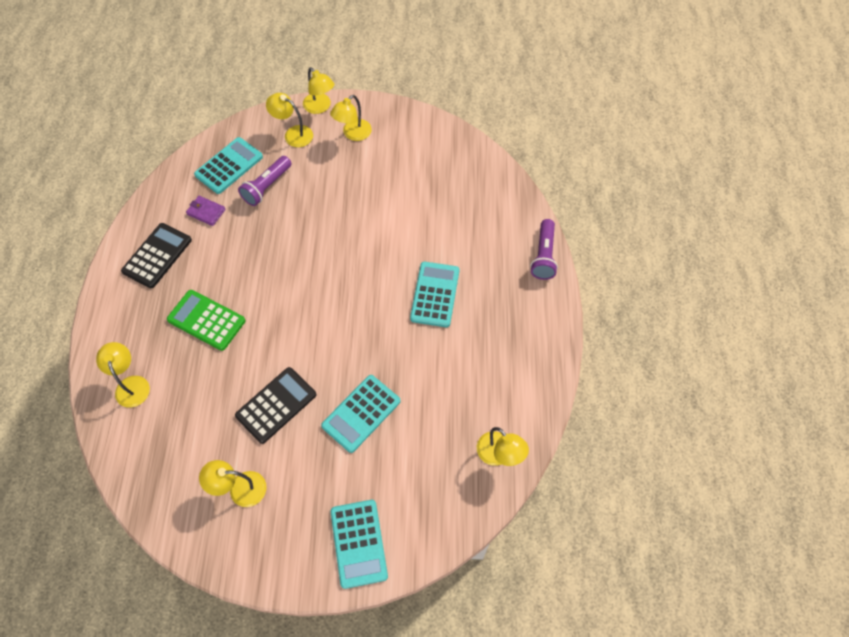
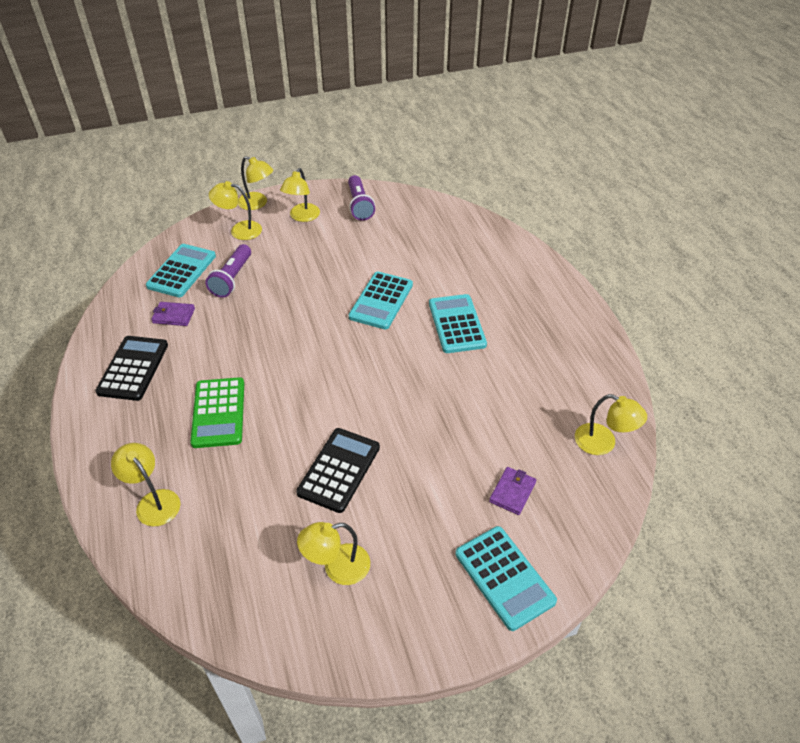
camera: 20 degrees left, 15 degrees down
(206, 320) = (219, 413): green calculator -> green calculator turned 105 degrees counterclockwise
(361, 413) = (438, 449): turquoise calculator -> turquoise calculator (381, 301)
(401, 473) = (512, 492): none -> purple wallet
(543, 256) = (543, 267): purple flashlight -> purple flashlight (359, 205)

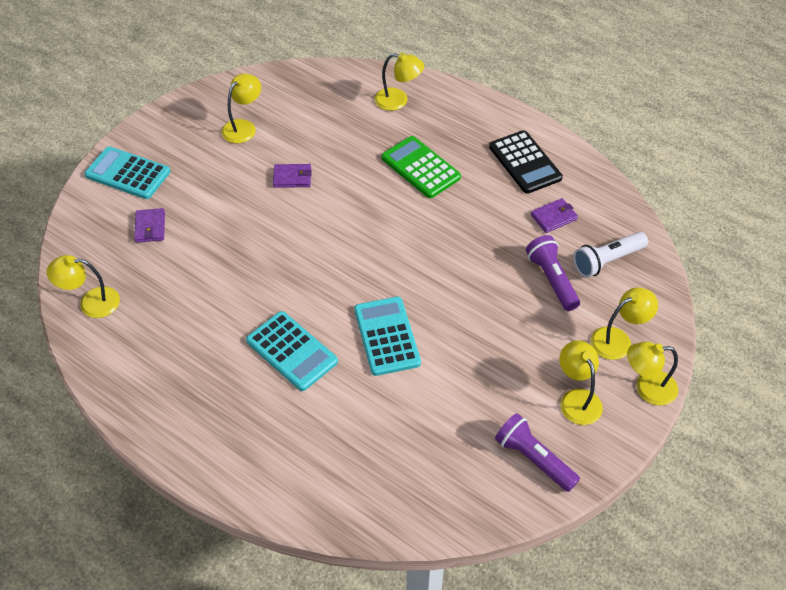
camera: 145 degrees right, 5 degrees up
(181, 271) = (607, 261): turquoise calculator -> white flashlight
(339, 470) = (292, 177): black calculator -> purple wallet

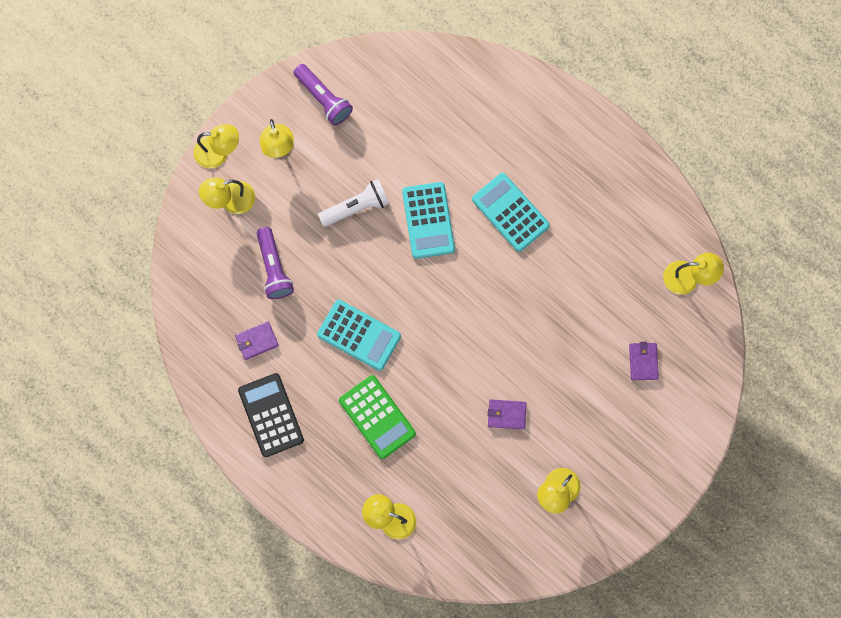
camera: 175 degrees left, 25 degrees up
(128, 174) = (672, 434): turquoise calculator -> turquoise calculator (359, 335)
(607, 261) = (219, 285): white flashlight -> white flashlight (356, 207)

